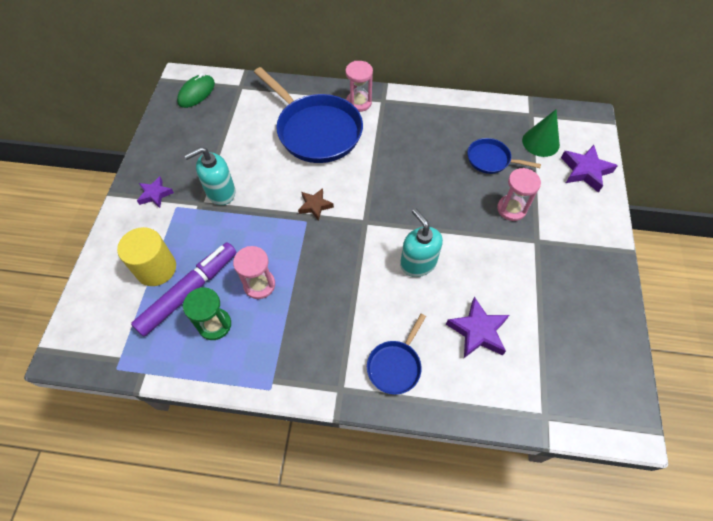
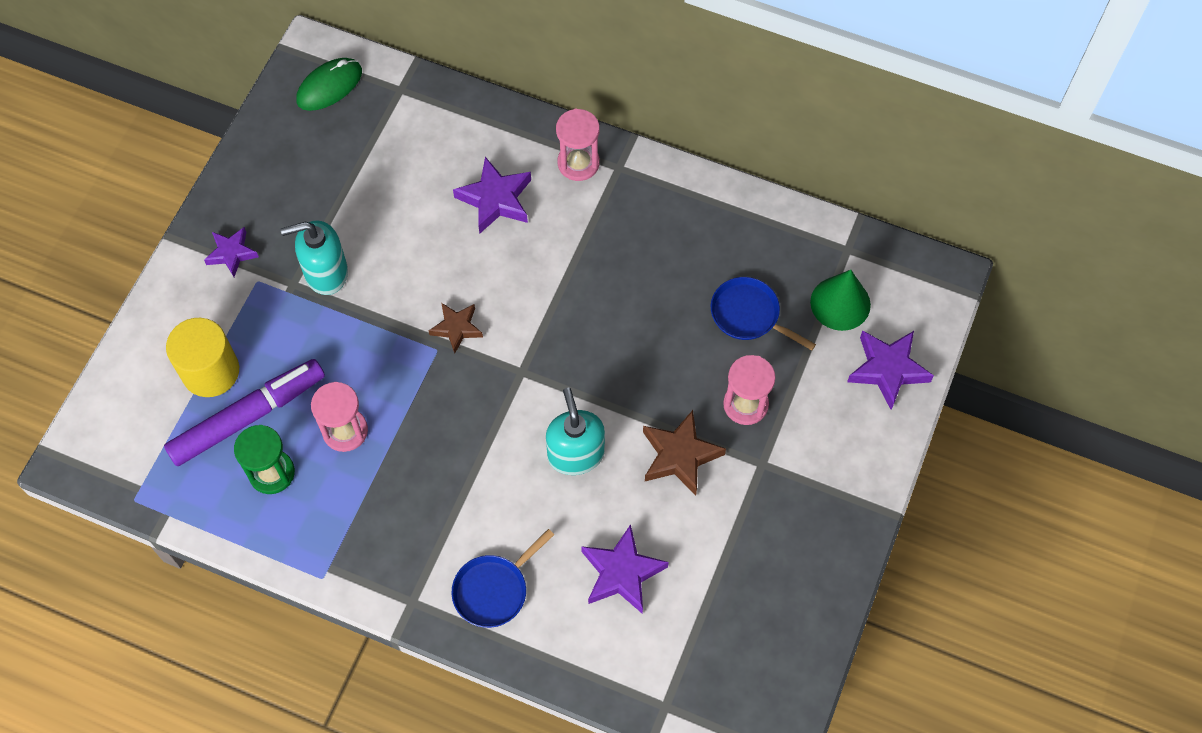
camera: 15 degrees right, 5 degrees up
(316, 130) = (495, 199): blue pan -> purple star
(484, 248) = (680, 456): none -> brown star

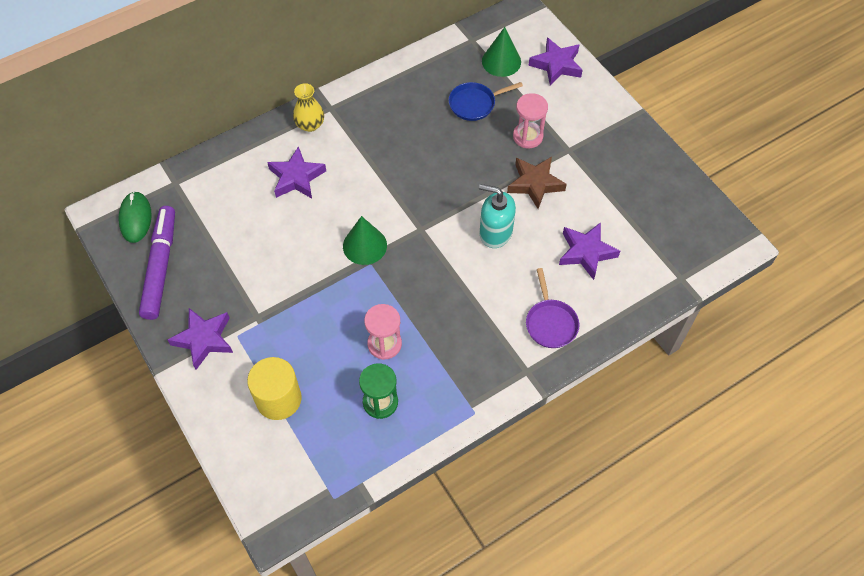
camera: 55 degrees left, 5 degrees down
(232, 253) = (204, 339): purple star -> purple star, size x1.54
(247, 417) = (329, 395): purple marker -> purple marker (160, 267)
(326, 272) = (266, 294): turquoise soap dispenser -> none
(457, 328) = (364, 245): brown star -> green cone
(494, 590) = (550, 323): blue pan -> purple pan
(578, 163) = (310, 125): pink hourglass -> yellow vase

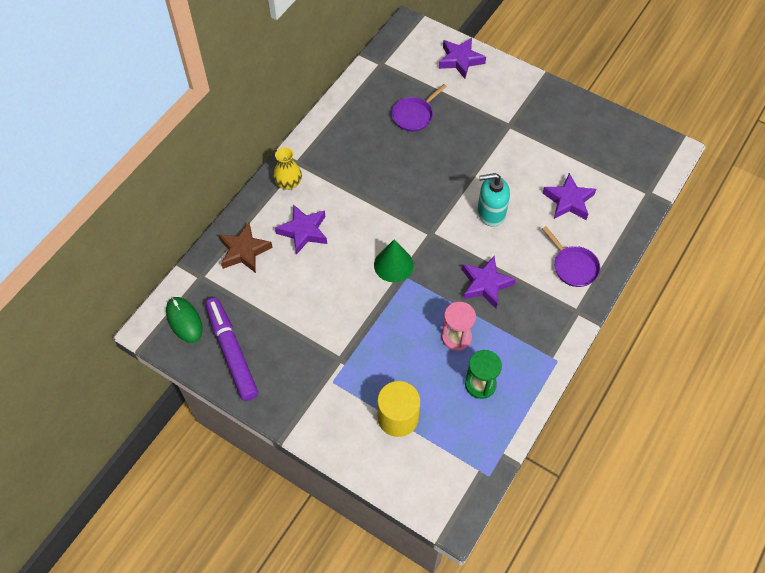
camera: 25 degrees left, 0 degrees up
(204, 339) = (306, 396): purple star -> purple star (485, 284)
(475, 104) = (414, 115): blue pan -> purple pan
(501, 61) = (415, 73): green cone -> none
(527, 136) = (471, 126): pink hourglass -> none
(535, 184) = (499, 162): brown star -> brown star (244, 251)

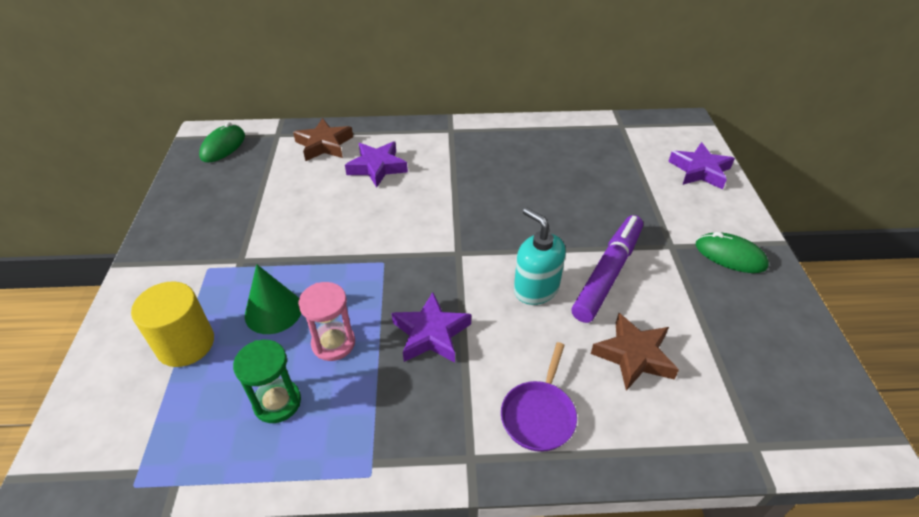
camera: 55 degrees right, 15 degrees down
(232, 352) = (204, 187): purple marker -> purple marker (607, 274)
(288, 183) = (423, 135): yellow vase -> none
(393, 265) = (391, 244): green cone -> green cone (273, 311)
(414, 115) = (591, 172): purple pan -> none
(537, 105) = (730, 256): none -> green mouse
(568, 201) = (634, 355): purple star -> brown star

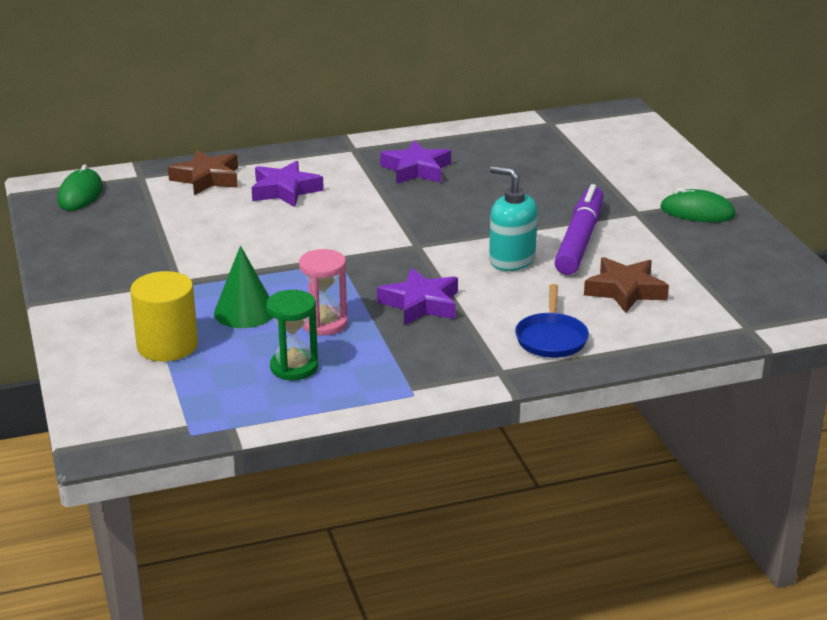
camera: 15 degrees left, 15 degrees down
(539, 415) = (551, 338): purple pan -> blue pan
(700, 171) = (649, 151): purple star -> purple star (416, 169)

